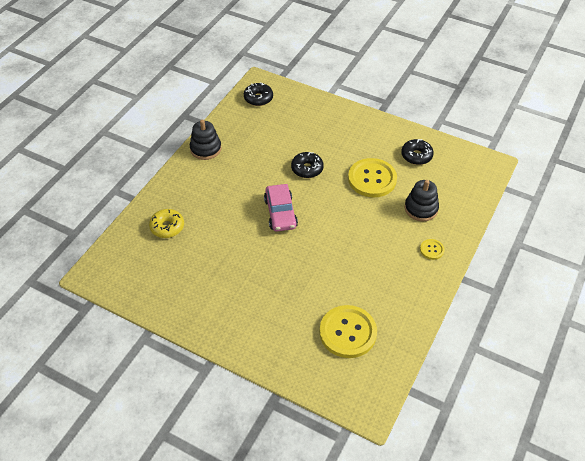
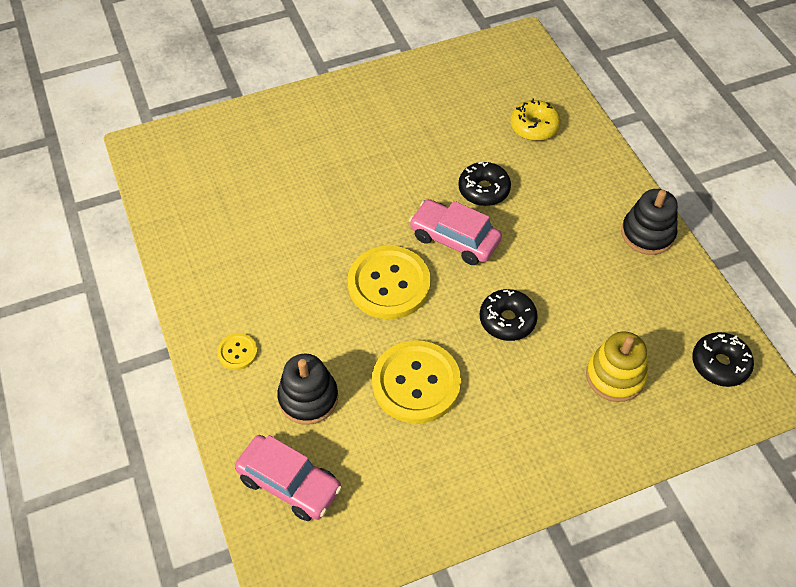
camera: 130 degrees right, 5 degrees up
(298, 123) = (615, 376): none -> yellow stacking toy
(348, 332) = (232, 188): yellow button -> yellow button (389, 284)
(416, 156) = (406, 482): black donut -> black donut (483, 190)
(460, 188) = (289, 483): none -> pink car

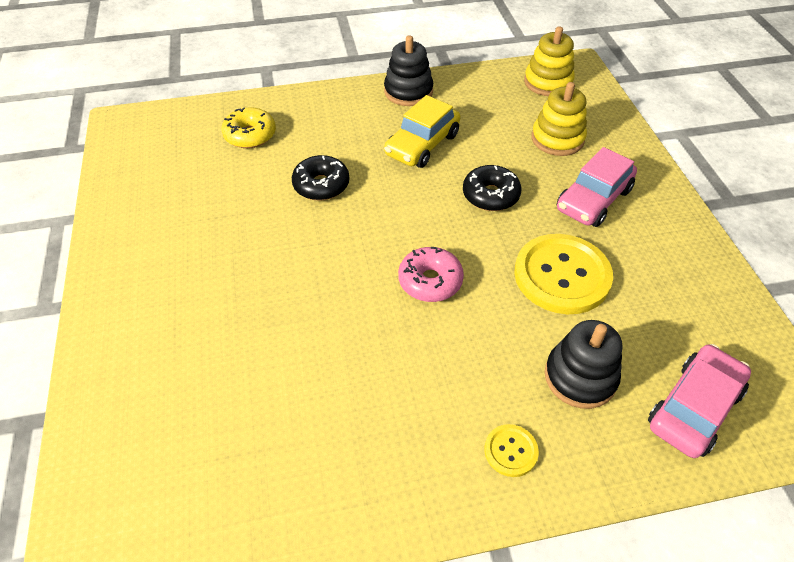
camera: 80 degrees left, 5 degrees down
(389, 284) = (430, 281): yellow button -> pink donut
(454, 239) = (381, 218): pink car -> pink car (593, 199)
(564, 256) = (422, 145): none -> yellow car
(720, 364) = (548, 82): black donut -> yellow stacking toy

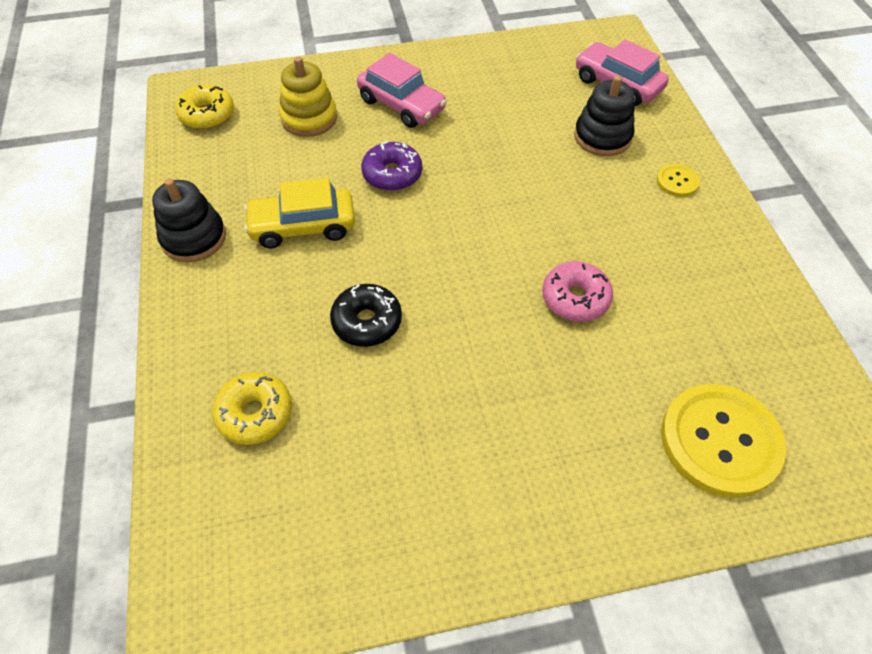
camera: 90 degrees left, 5 degrees up
(422, 145) = (303, 226): yellow car -> yellow car turned 135 degrees clockwise
(430, 281) = (511, 224): pink donut -> pink donut (575, 298)
(490, 195) = (392, 174): black donut -> purple donut
(548, 82) = (207, 115): yellow stacking toy -> yellow donut
(562, 275) = (497, 135): yellow button -> yellow button (720, 441)

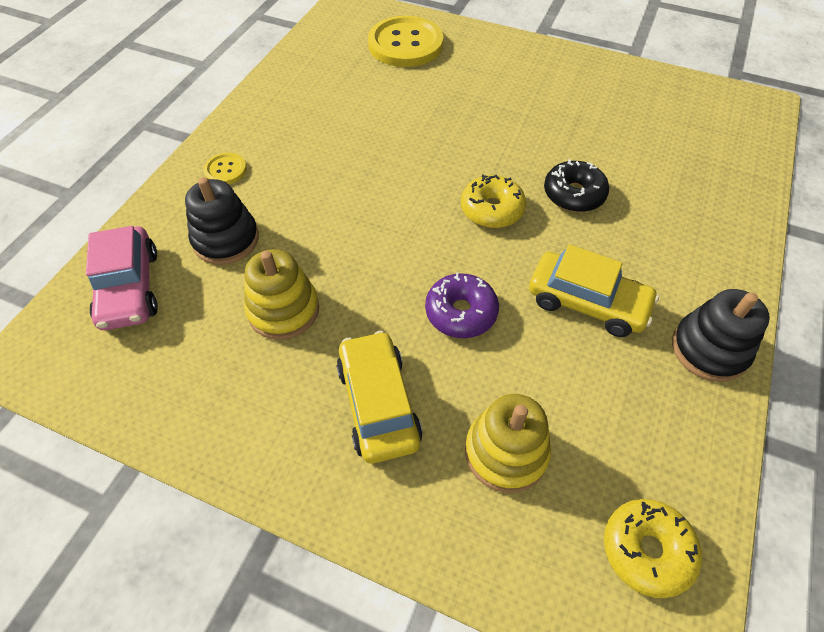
camera: 145 degrees left, 0 degrees up
(255, 413) = (690, 177): yellow donut -> yellow donut (492, 209)
(401, 105) = (378, 404): pink car -> yellow car
(510, 119) = (283, 310): none -> yellow stacking toy
(575, 298) = (405, 136): pink donut -> none

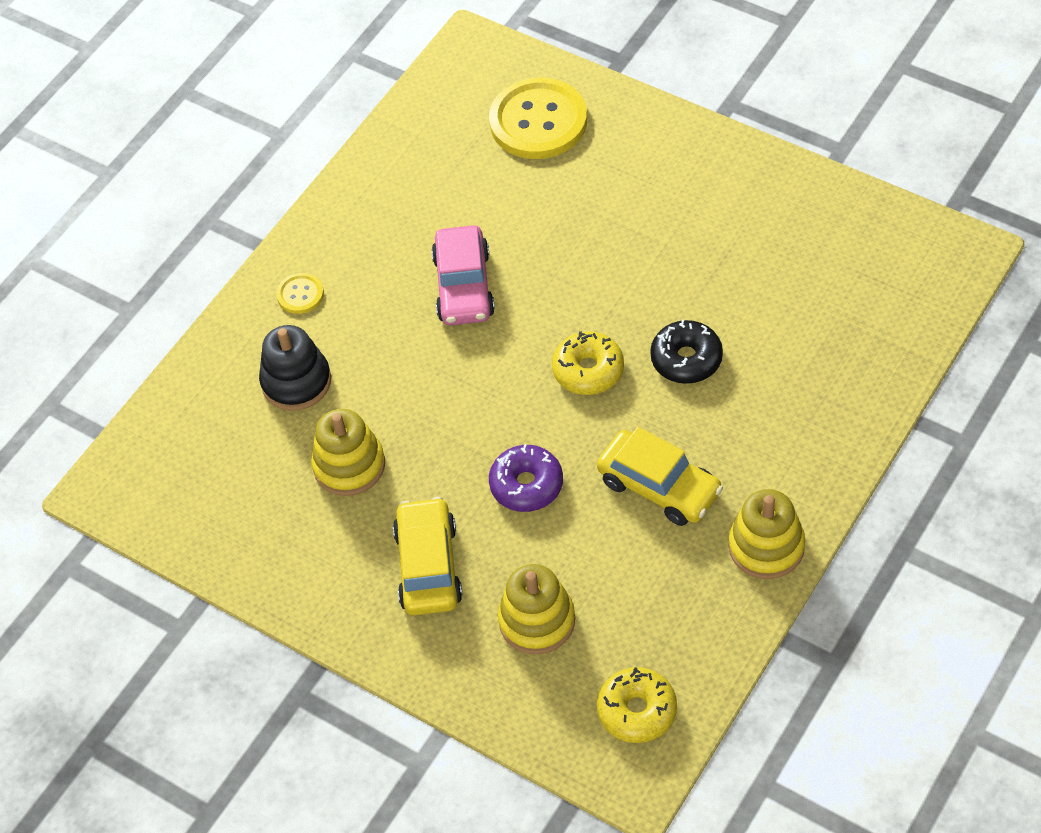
camera: 15 degrees right, 0 degrees up
(129, 288) = (198, 428): pink car -> pink car (463, 286)
(709, 349) = (766, 546): black stacking toy -> yellow stacking toy

